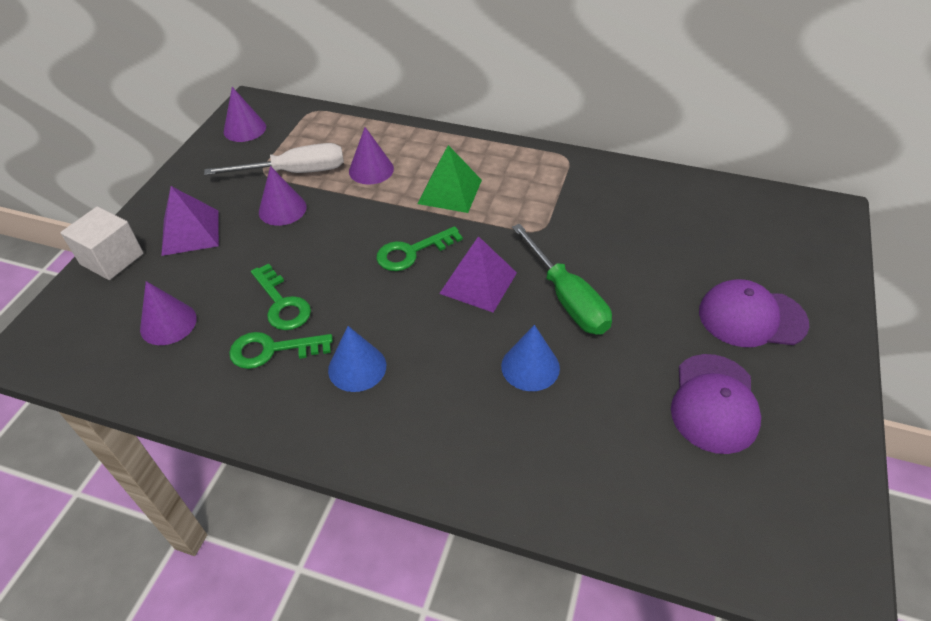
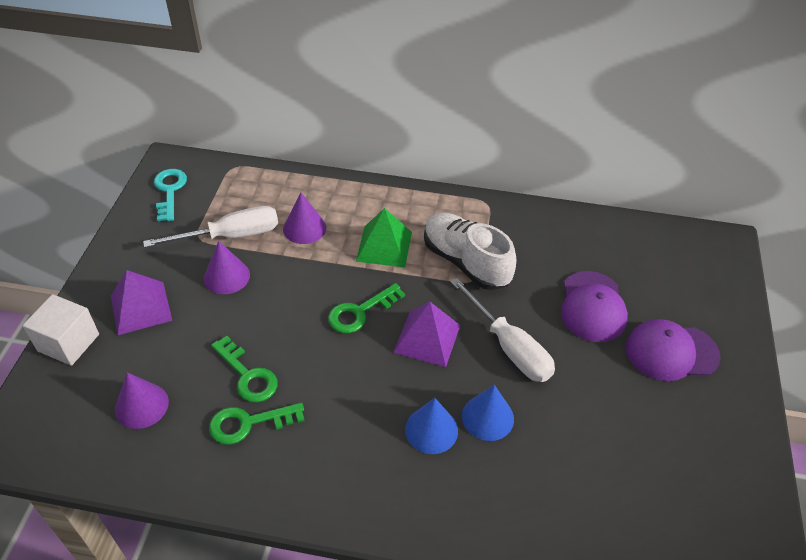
camera: 10 degrees left, 0 degrees up
(244, 129) = (169, 191): purple cone -> turquoise key
(357, 367) = (331, 433): blue cone -> blue cone (431, 430)
(534, 212) = (465, 262): none -> white shoe
(567, 298) = (509, 347): green screwdriver -> white screwdriver
(714, 403) = (650, 436): purple cap -> purple cap (592, 307)

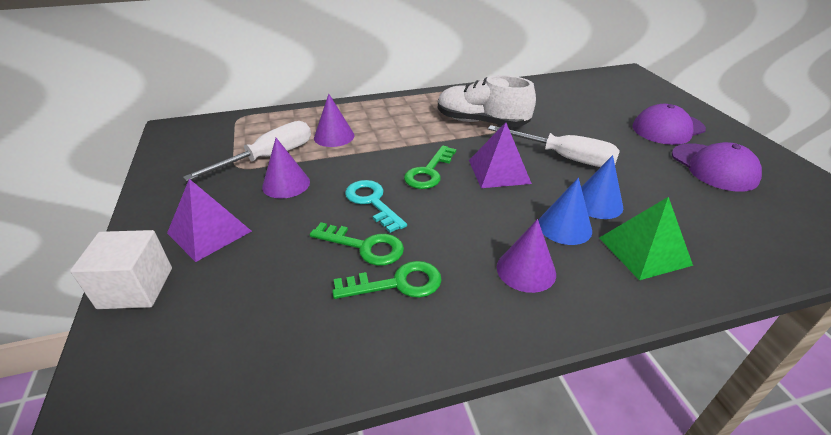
camera: 25 degrees left, 10 degrees down
(141, 405) = (265, 312): purple cone -> purple cone (526, 270)
(169, 191) = (186, 145): turquoise key -> turquoise key (372, 202)
(248, 423) = (397, 283): green key -> green key turned 150 degrees counterclockwise
(384, 246) = (410, 130): green pyramid -> green pyramid (644, 251)
(592, 307) = (592, 121): purple cap -> purple cap (713, 167)

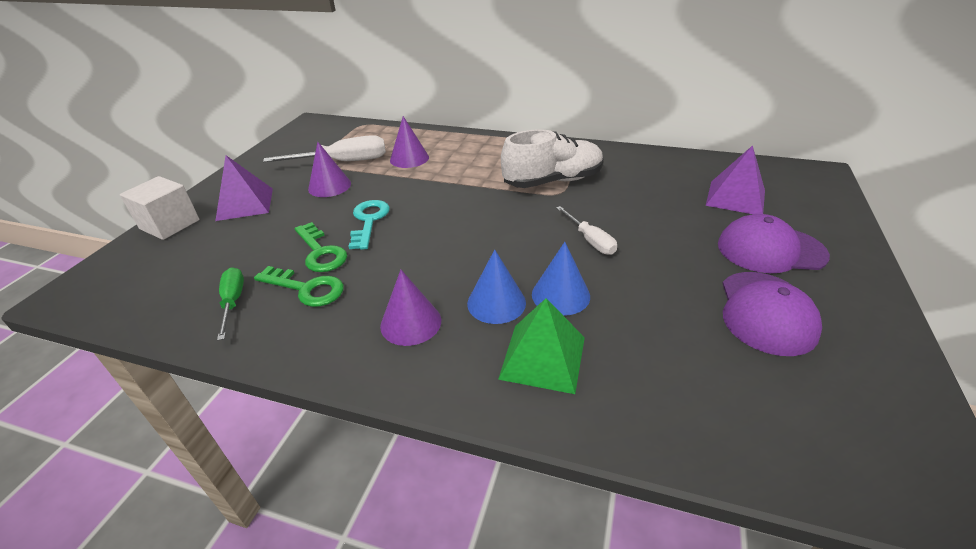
camera: 35 degrees right, 0 degrees up
(339, 330) = (233, 302): none -> green screwdriver
(429, 172) = (444, 212): green key -> none
(481, 122) = (553, 181): white shoe -> white shoe turned 105 degrees clockwise
(499, 171) = (506, 232): purple pyramid -> purple pyramid (735, 197)
(564, 157) = (590, 240): white screwdriver -> white screwdriver, size x0.59

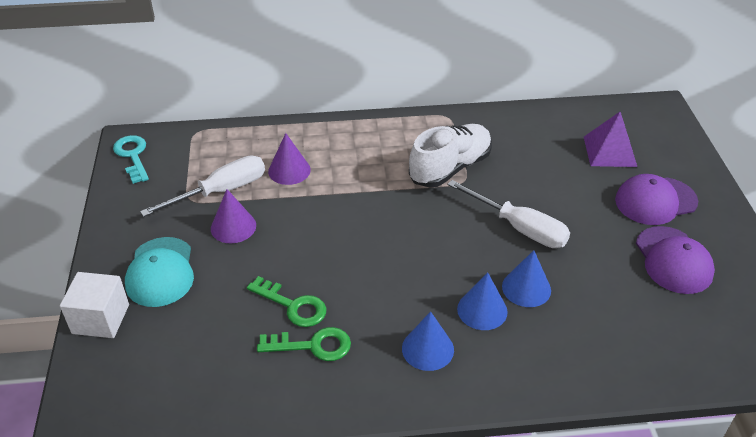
camera: 25 degrees left, 5 degrees up
(233, 302) = (257, 379): green screwdriver -> none
(245, 204) = (160, 272): purple pyramid -> turquoise cap
(369, 221) = (310, 258): turquoise key -> turquoise key (132, 156)
(411, 323) = (427, 349): purple cone -> blue cone
(542, 357) = (544, 345): green pyramid -> none
(590, 240) = (519, 228): white screwdriver -> white screwdriver, size x1.69

